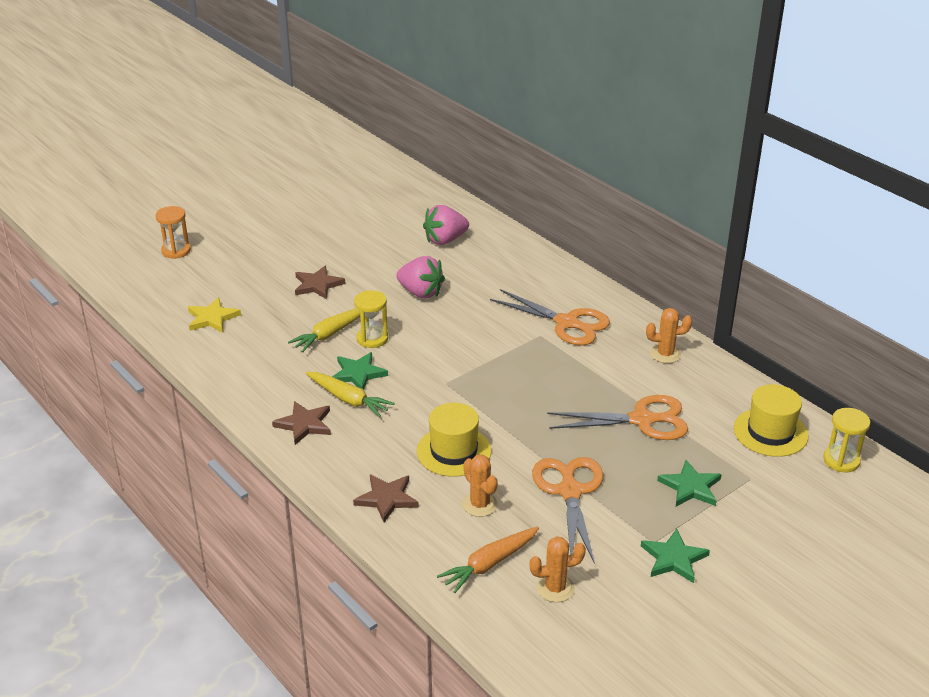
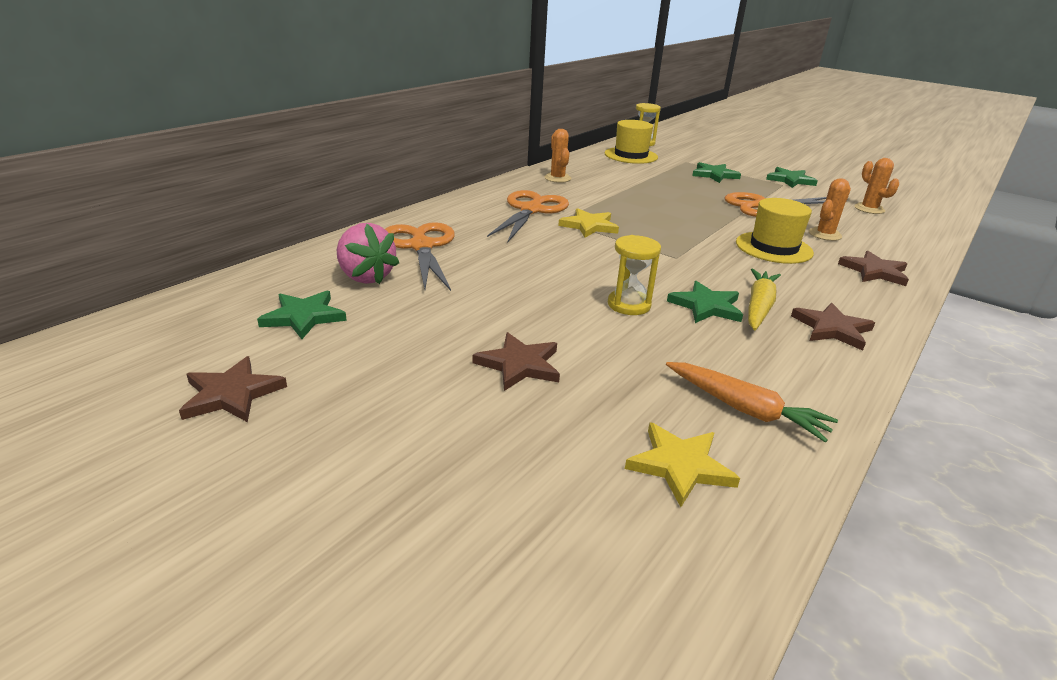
camera: 105 degrees left, 5 degrees down
(176, 251) = (441, 613): orange hourglass -> none
(328, 206) = (231, 394): none -> brown star
(330, 334) = (640, 336): yellow carrot -> none
(397, 221) = (304, 317): none -> green star
(420, 293) = (507, 283): pink strawberry -> none
(489, 564) = (881, 228): orange carrot -> orange carrot (745, 409)
(523, 349) = (589, 226): none -> yellow star
(641, 420) = (654, 186): orange scissors -> orange scissors (421, 246)

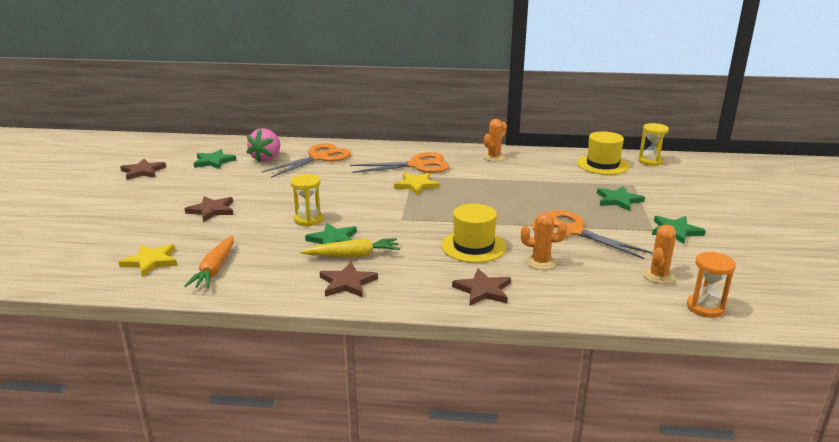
camera: 60 degrees right, 5 degrees down
(928, 214) = (705, 307): none -> orange hourglass

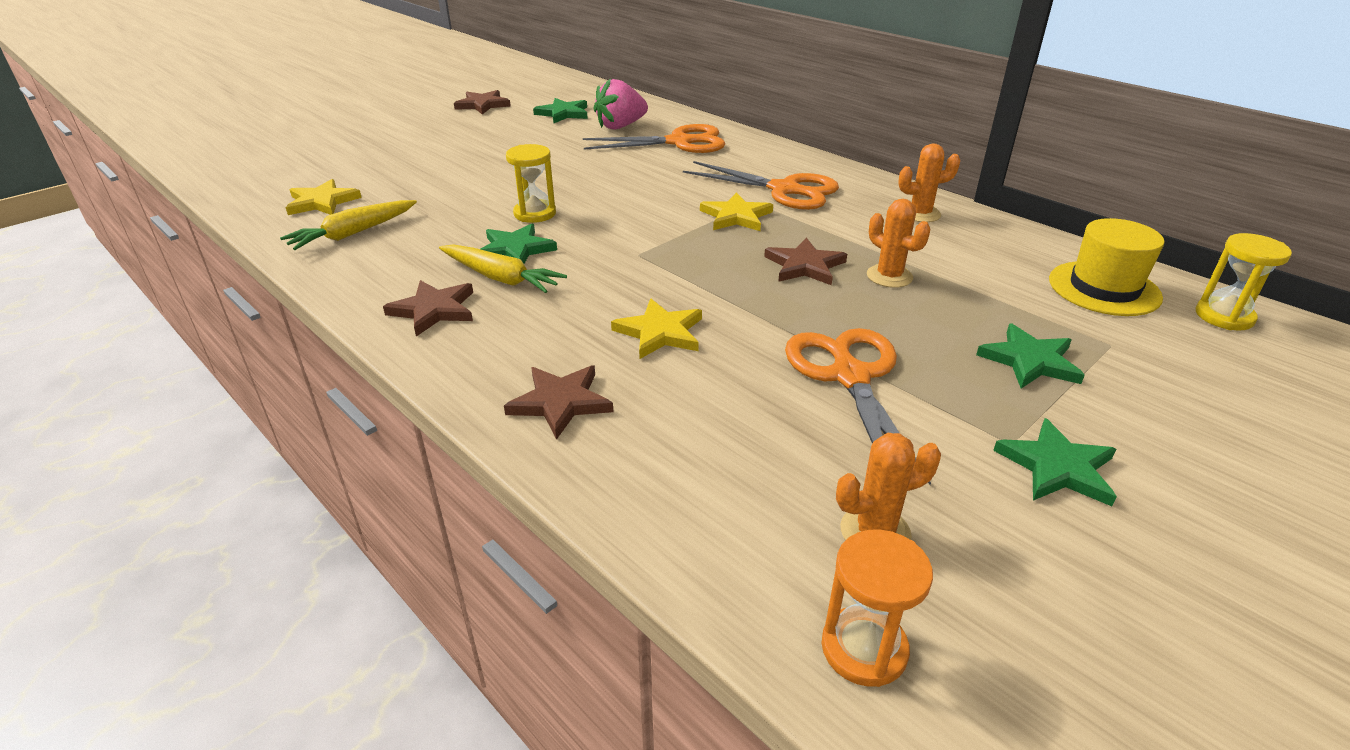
camera: 40 degrees right, 10 degrees up
(212, 210) = (465, 167): brown star -> brown star (805, 266)
(215, 269) = (353, 233): orange carrot -> yellow carrot
(473, 246) = (660, 332): yellow hat -> yellow star
(540, 262) = (712, 402): orange cactus -> orange cactus (889, 276)

